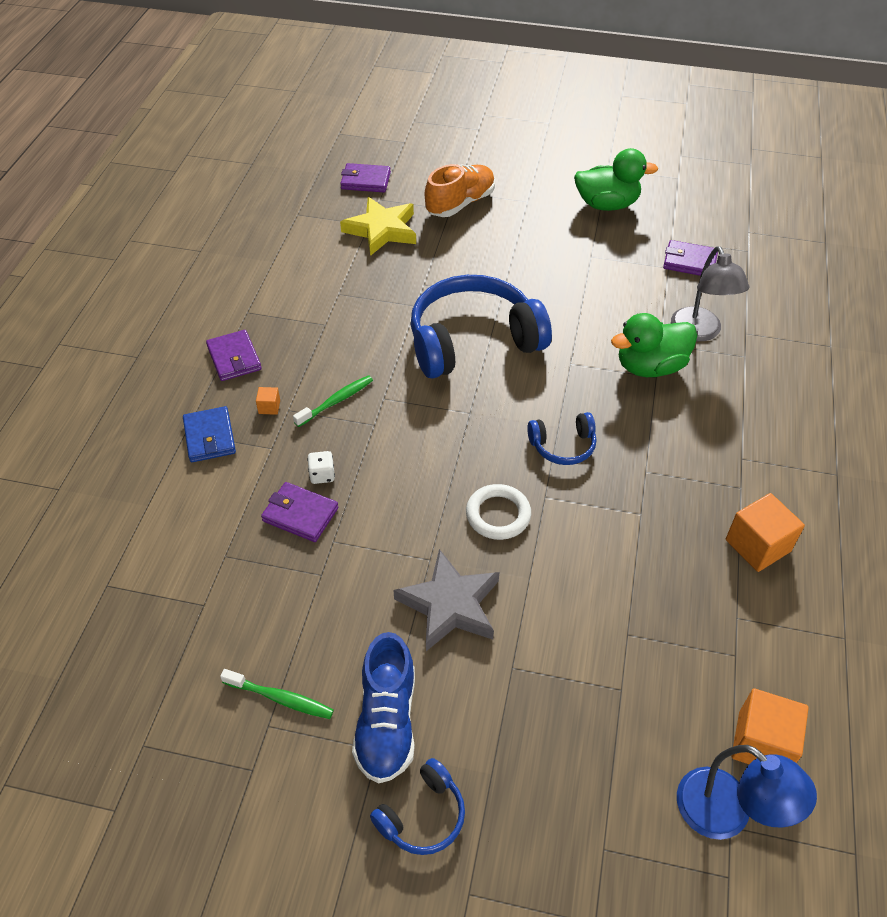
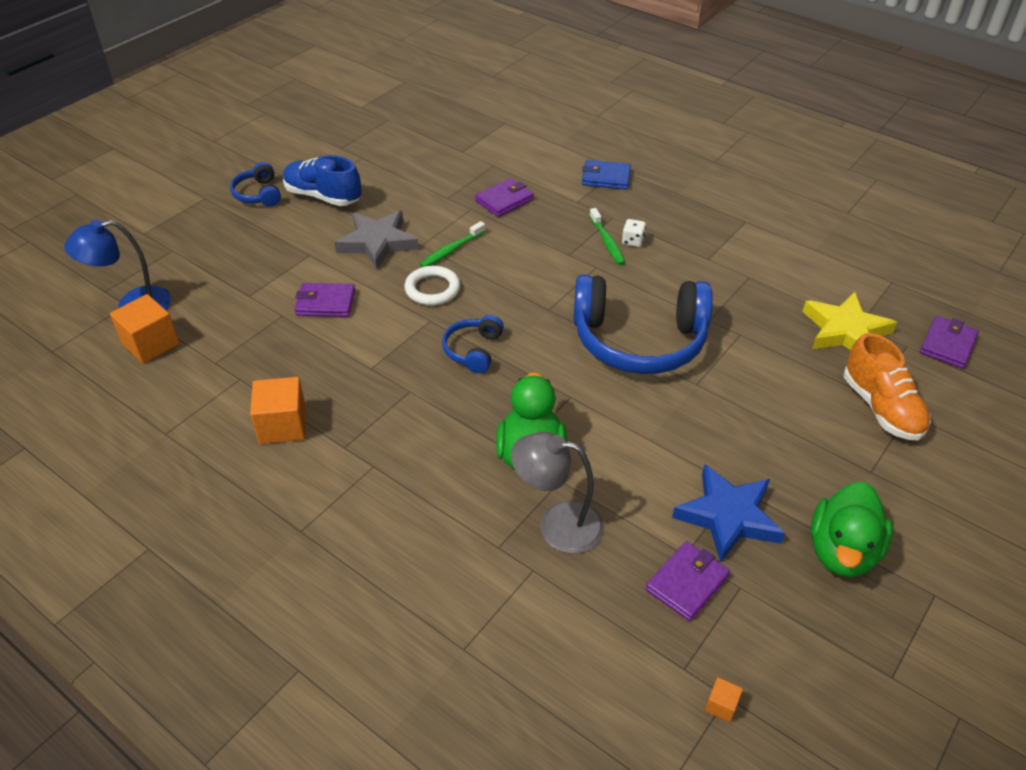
camera: 115 degrees right, 5 degrees down
(234, 358) = (688, 204): purple wallet -> purple wallet (325, 303)
(269, 407) = (621, 209): orange cube -> orange cube (721, 705)
(280, 698) = (374, 165): green toothbrush -> green toothbrush (451, 250)
(322, 475) = (534, 217): white dice -> white dice (632, 241)
(473, 340) = (639, 341): blue headphones -> blue headphones turned 90 degrees clockwise
(620, 255) = (728, 516): none -> blue star

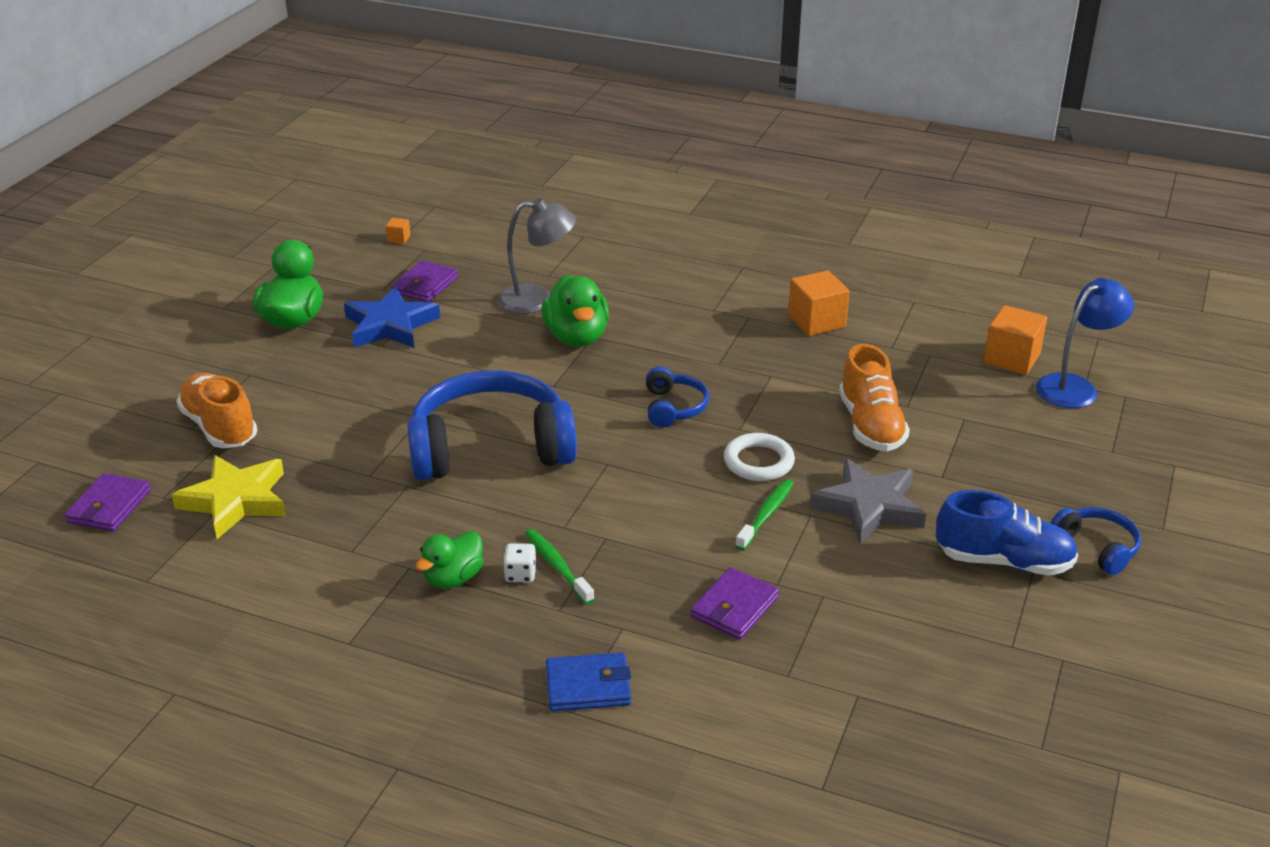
camera: 165 degrees right, 10 degrees down
(325, 303) = (870, 425): purple wallet -> orange shoe
(678, 246) = (453, 578): none -> green duck

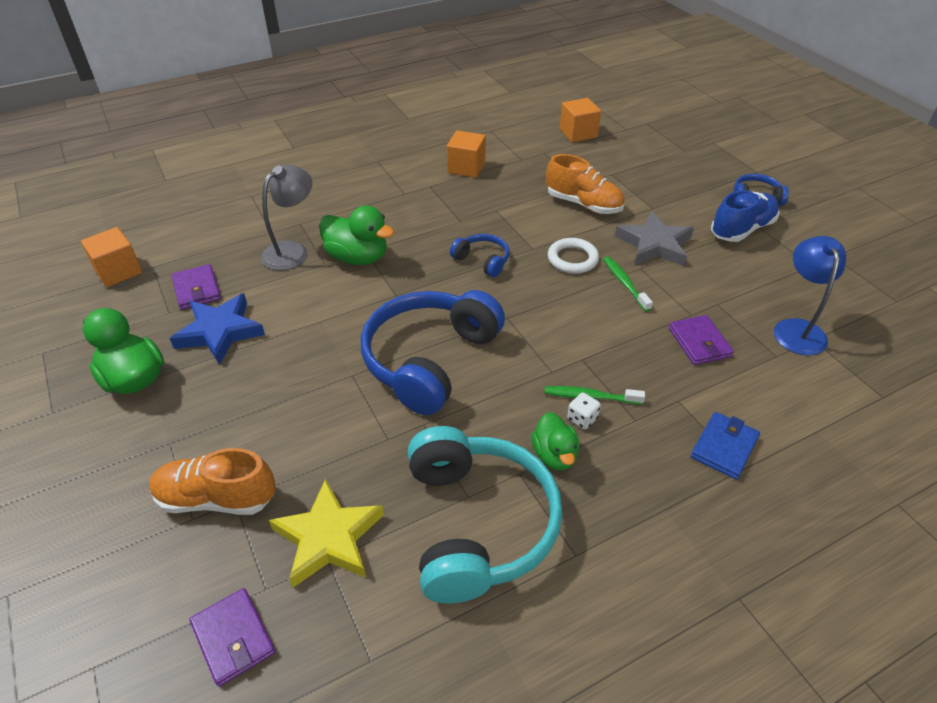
camera: 50 degrees left, 10 degrees up
(327, 571) = (478, 524): none -> turquoise headphones
(399, 238) = (118, 271): orange cube -> orange cube, size x2.16
(1075, 387) = (623, 131): blue lamp -> blue lamp (797, 329)

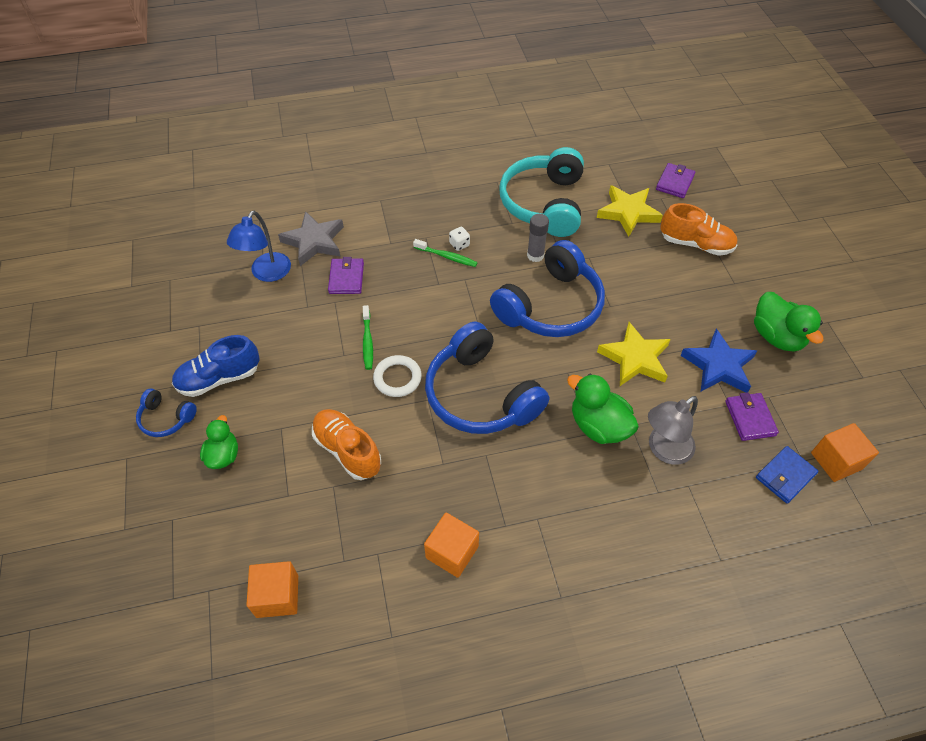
camera: 165 degrees left, 10 degrees up
(233, 638) = (674, 182): purple wallet -> purple wallet turned 45 degrees clockwise
(320, 321) = (635, 358): none -> yellow star
(467, 424) = (535, 255): none -> grey glue stick
(482, 260) = (480, 395): blue headphones -> blue headphones, size x2.17
(554, 455) = (487, 227): green duck -> green duck (223, 455)
(654, 244) = (313, 378): grey star -> grey star (314, 241)
(724, 447) = (383, 212): blue wallet -> blue wallet (785, 476)

